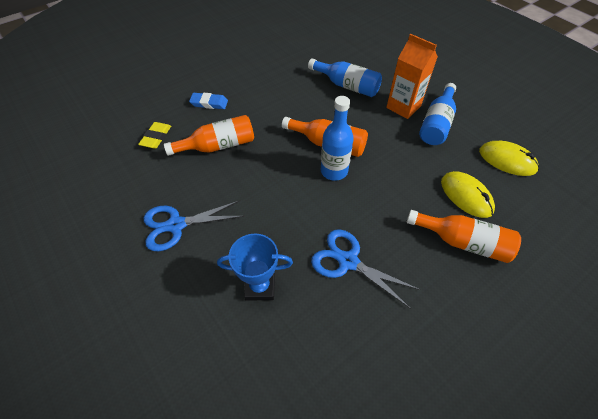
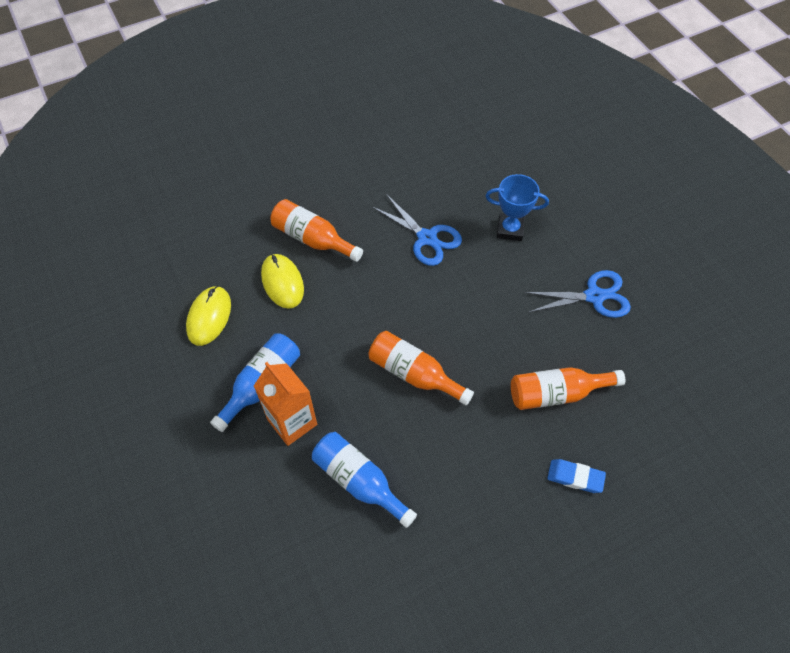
camera: 170 degrees left, 5 degrees up
(156, 137) = (642, 421): yellow eraser -> none
(334, 171) = (416, 334): blue bottle -> none
(507, 160) = (209, 317): yellow mouse -> yellow mouse turned 60 degrees clockwise

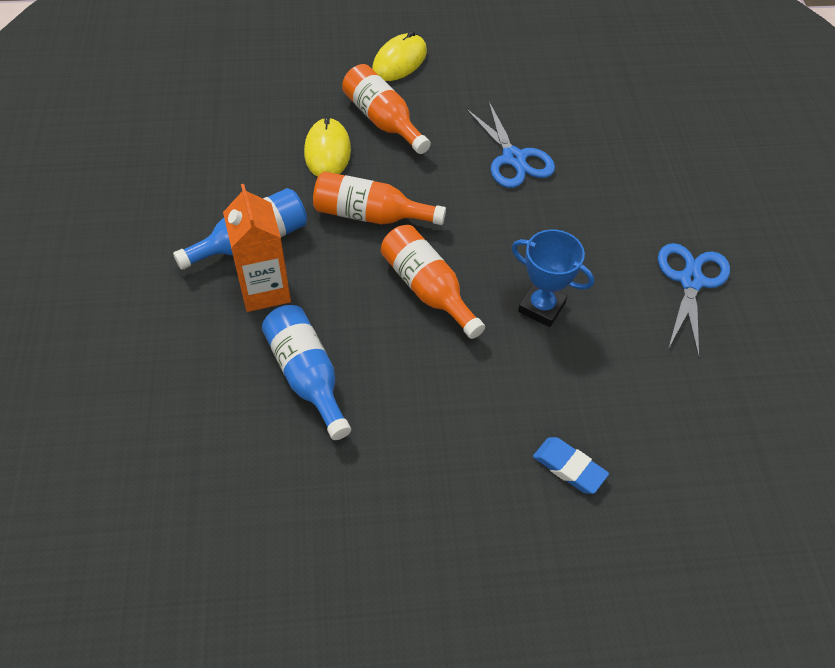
camera: 20 degrees right, 5 degrees down
(209, 317) = (231, 159): yellow mouse -> yellow mouse (399, 61)
(510, 229) = (618, 179): blue trophy -> blue trophy (541, 307)
(556, 393) = (590, 368): orange bottle -> orange bottle (370, 215)
(594, 296) = (690, 281): blue scissors -> blue scissors turned 90 degrees counterclockwise

